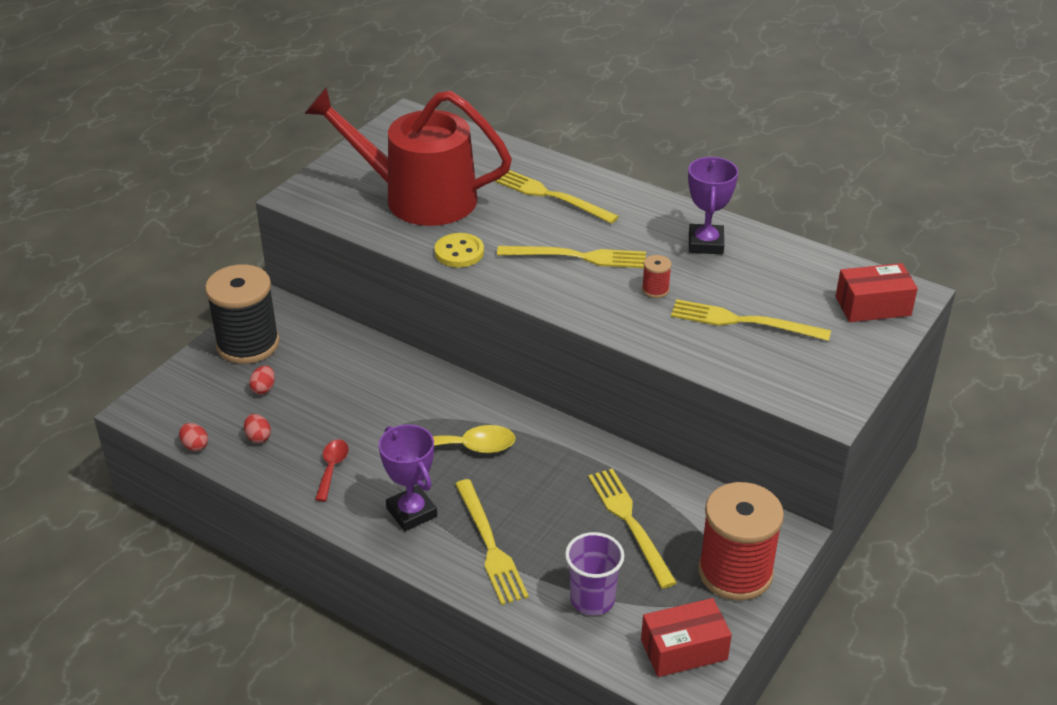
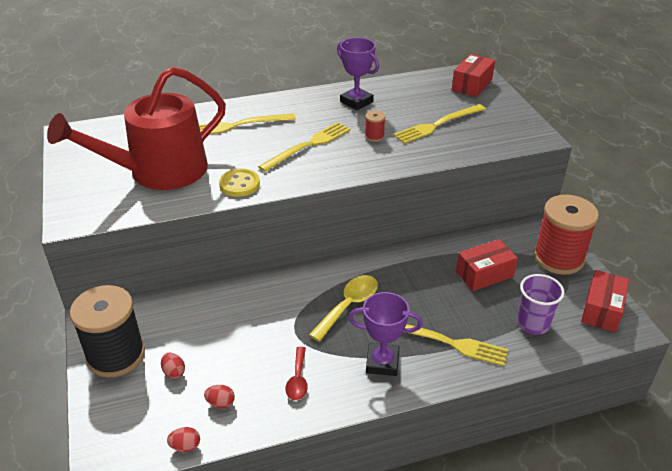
camera: 50 degrees left, 0 degrees up
(332, 468) = (298, 379): red spoon -> red spoon turned 135 degrees counterclockwise
(630, 523) = (484, 274): yellow fork -> red box

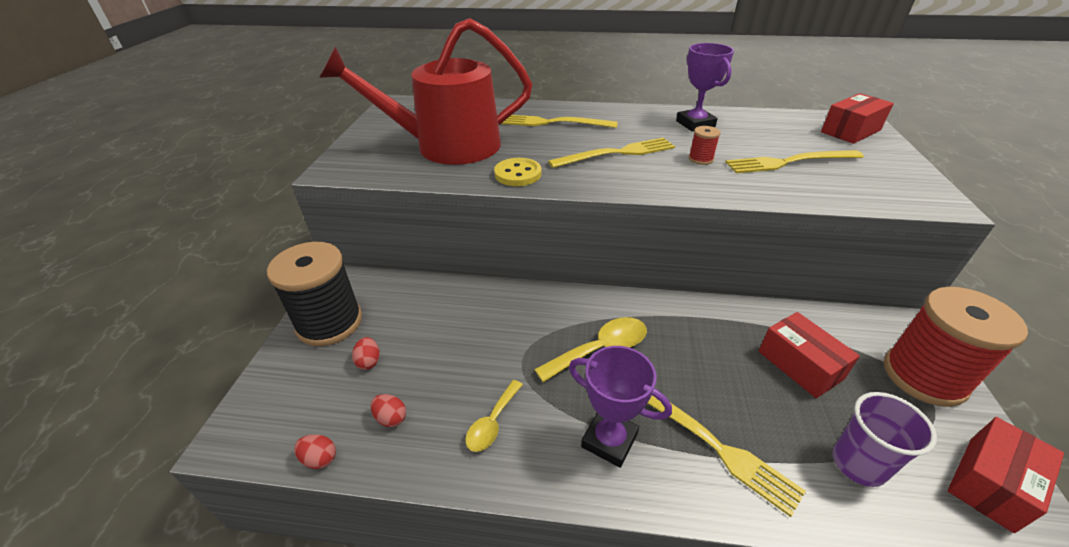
camera: 25 degrees right, 0 degrees up
(298, 379) = (492, 422): red spoon -> yellow spoon
(484, 274) = (799, 365): red box -> red box turned 60 degrees clockwise

